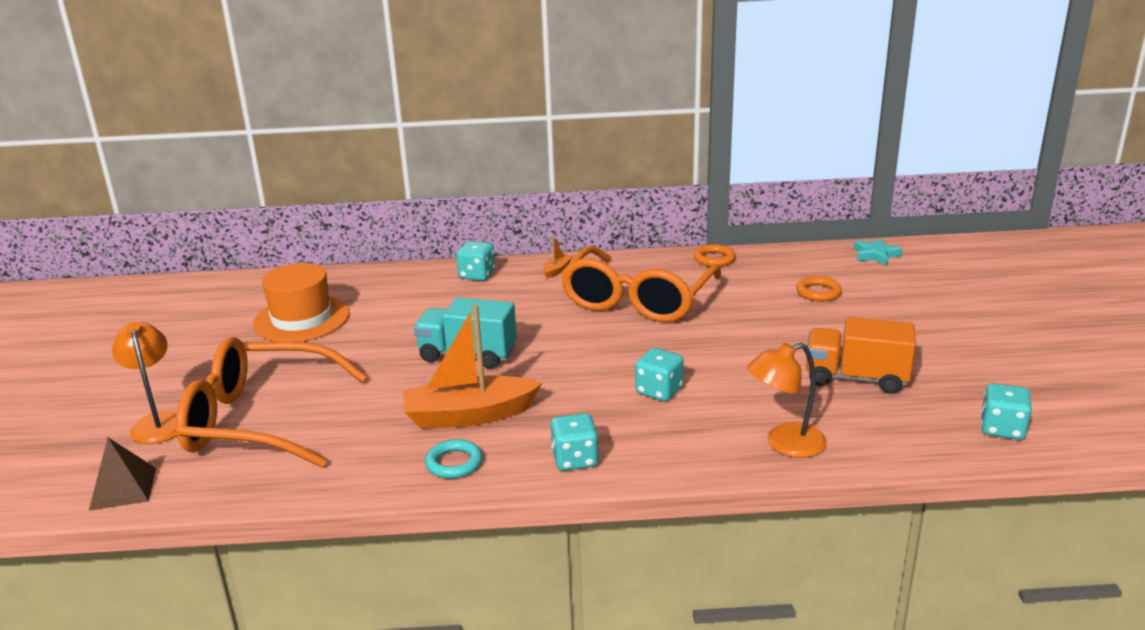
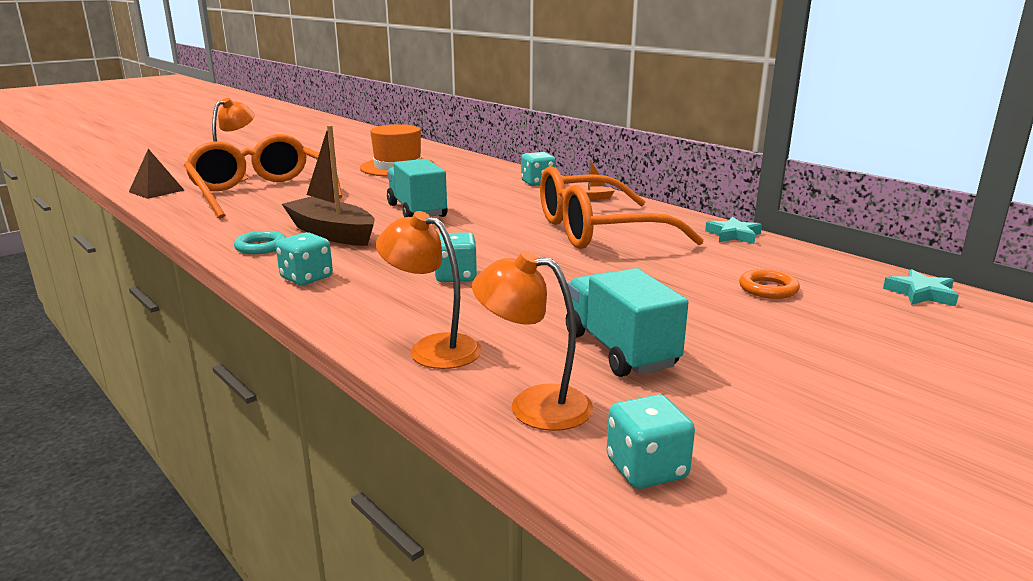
camera: 50 degrees right, 5 degrees down
(469, 415) = (332, 233): orange boat -> brown boat
(714, 259) = (733, 235): orange ring -> turquoise star
(856, 378) = (619, 350): orange truck -> turquoise truck
(903, 436) = (534, 405): none -> orange lamp

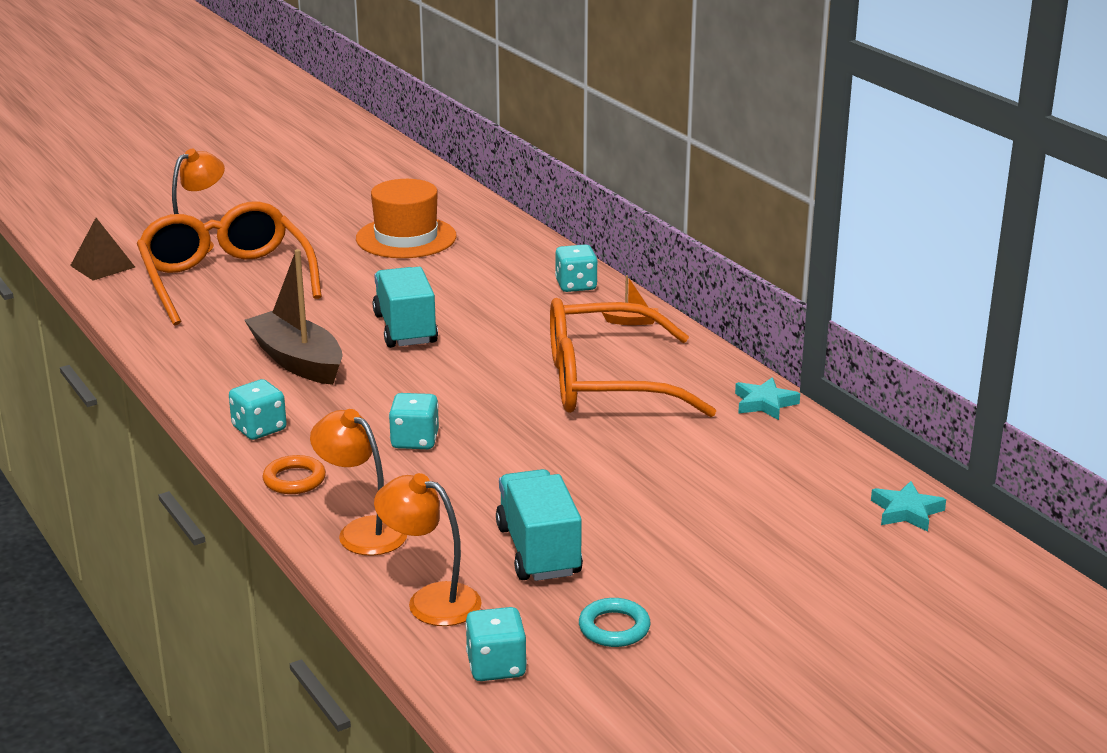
camera: 10 degrees right, 5 degrees up
(261, 247) = (217, 377): turquoise ring -> turquoise ring (614, 628)
(768, 289) = (742, 489): orange ring -> orange ring (294, 480)

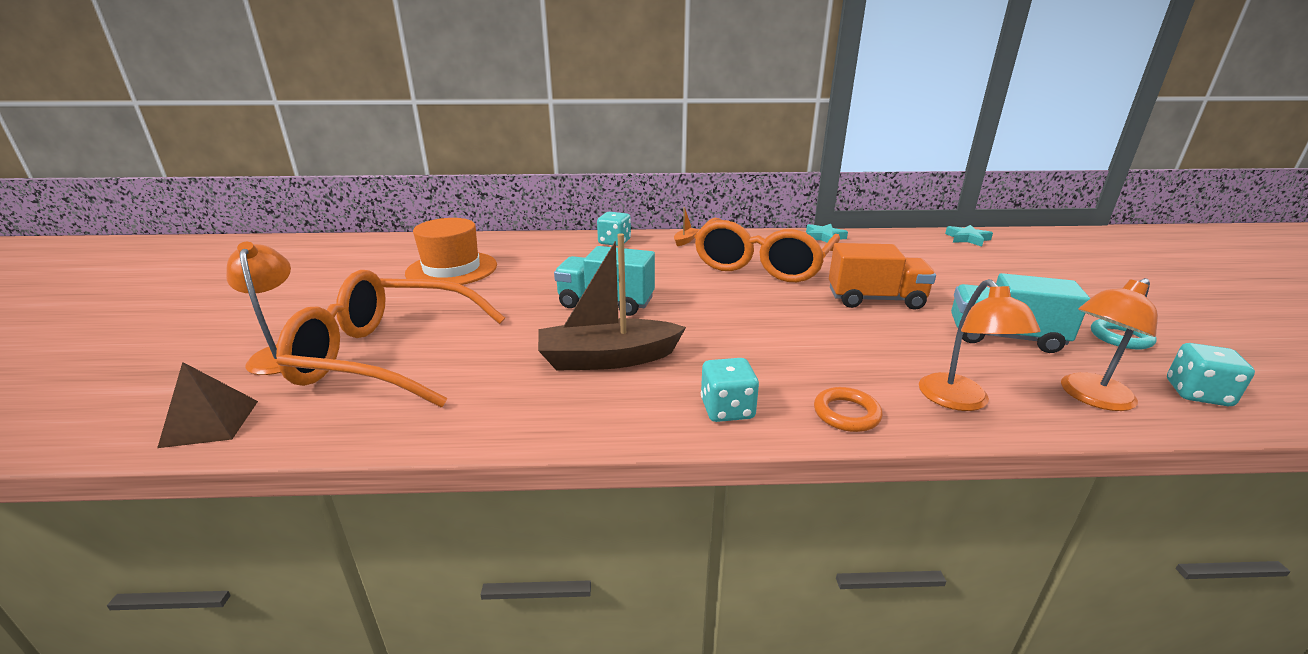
camera: 60 degrees left, 0 degrees up
(362, 531) = (960, 401): orange lamp -> orange lamp turned 75 degrees counterclockwise
(415, 440) = (803, 342): turquoise dice -> none
(569, 465) = (875, 299): none -> orange truck

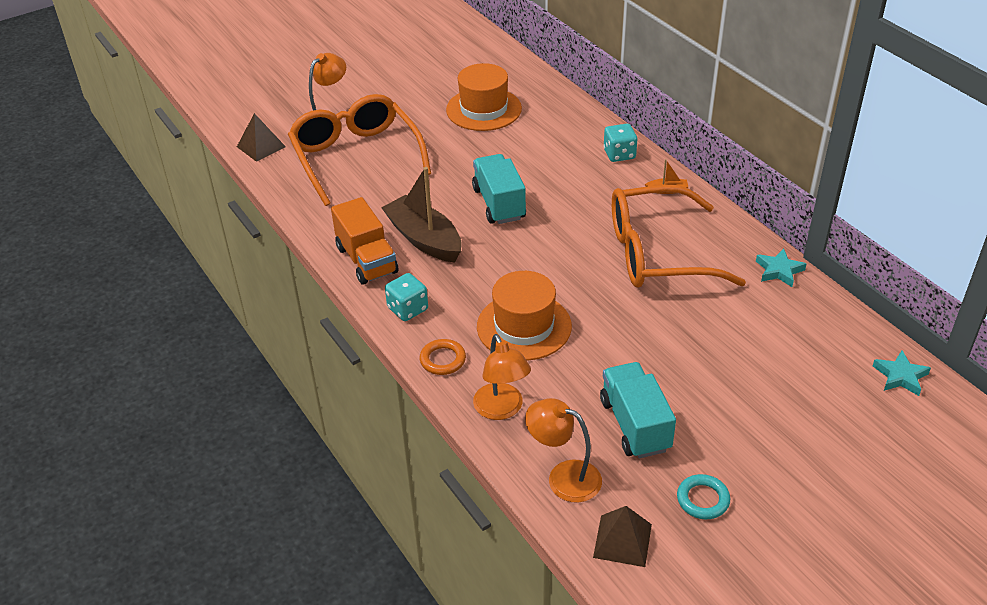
camera: 60 degrees right, 15 degrees up
(818, 347) = (524, 326): none -> orange hat
(875, 299) = (643, 338): orange truck -> orange truck (367, 260)
(960, 401) = (502, 409): orange lamp -> orange lamp turned 75 degrees counterclockwise
(1197, 393) = (622, 540): turquoise dice -> brown pyramid

